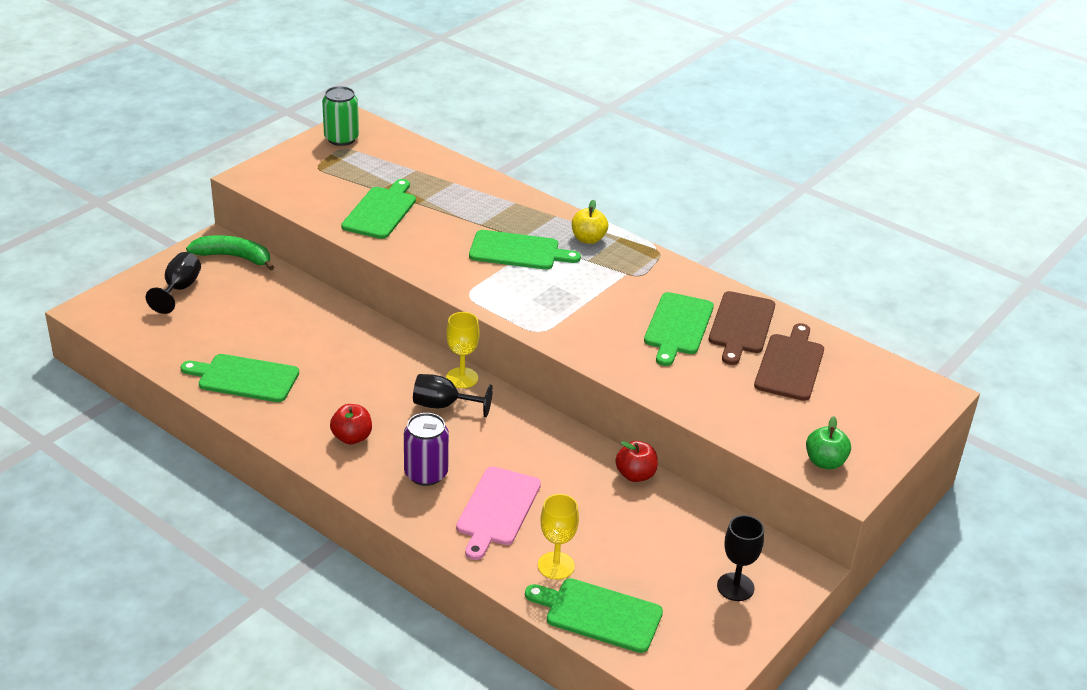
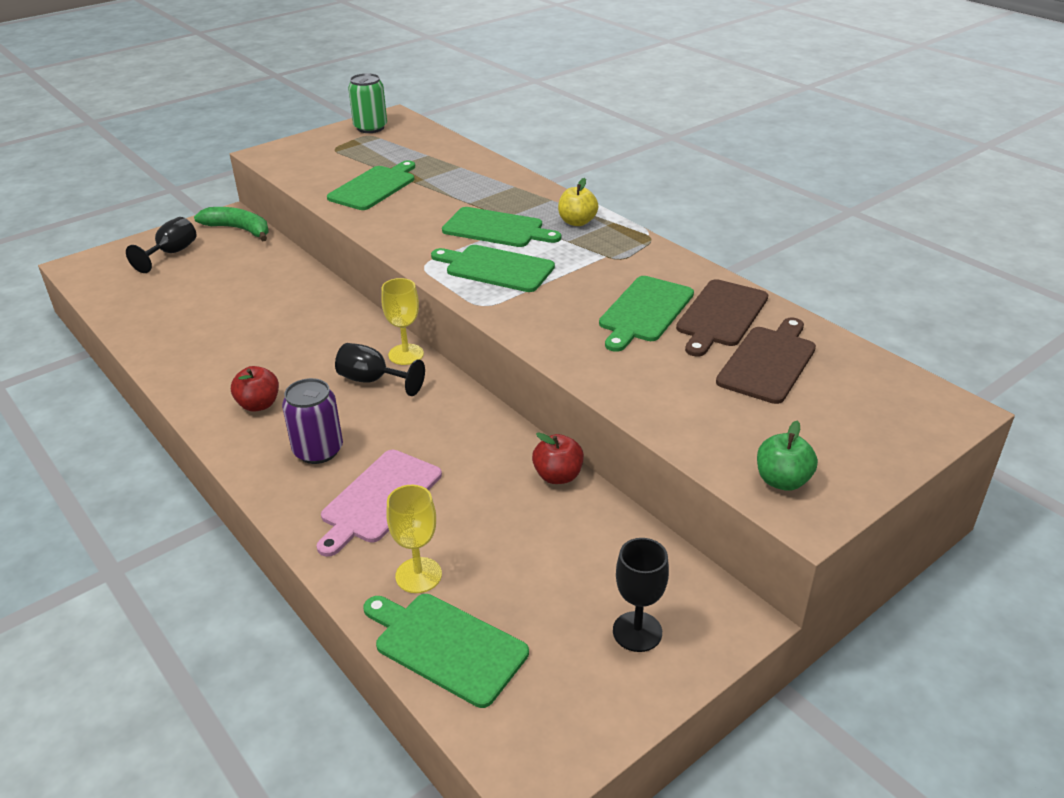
camera: 15 degrees right, 0 degrees up
(244, 378) = (184, 337): green cutting board -> green cutting board (496, 268)

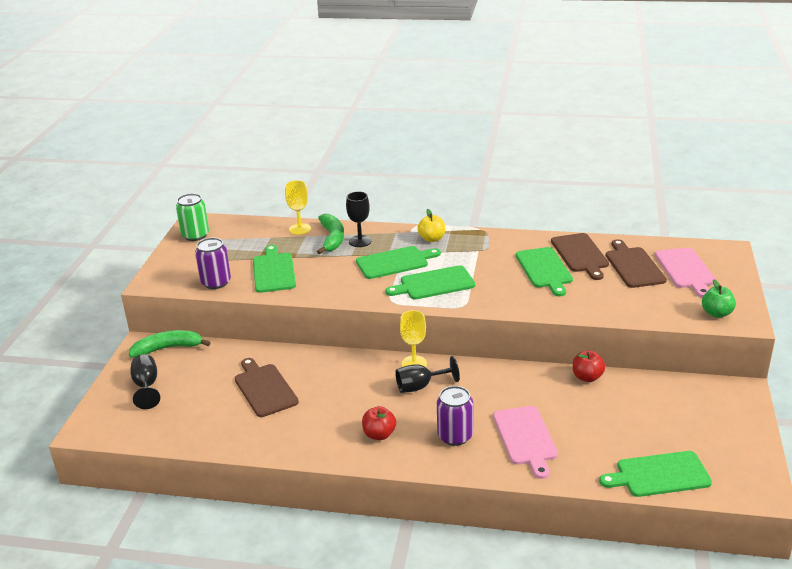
camera: 40 degrees left, 5 degrees down
(246, 304) = (264, 388): none -> brown cutting board
(311, 175) = (216, 282): none -> purple can
(418, 575) = (600, 456): yellow goblet -> yellow goblet (300, 229)
(479, 180) = (332, 238): none -> green banana
(637, 631) = (717, 418): black goblet -> black goblet (360, 241)
(836, 403) = (685, 270): none -> pink cutting board

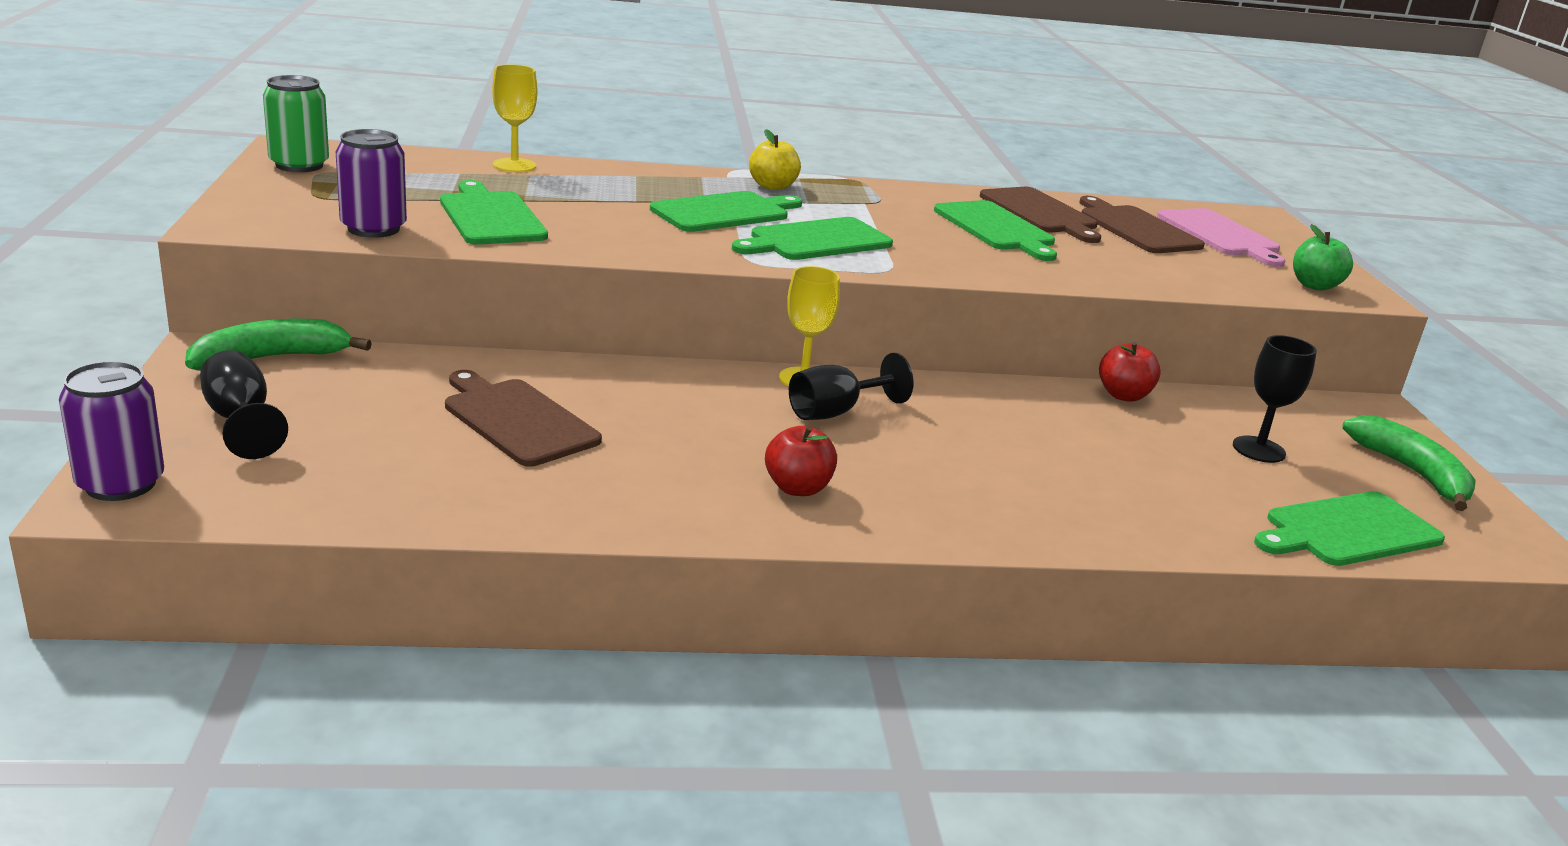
camera: 20 degrees left, 5 degrees down
(332, 238) = (585, 179): green banana -> green banana (1412, 473)
(360, 241) = (641, 184): black goblet -> black goblet (1258, 449)
(455, 436) = (947, 485): purple can -> purple can (120, 484)
(525, 438) = (1080, 484): pink cutting board -> none

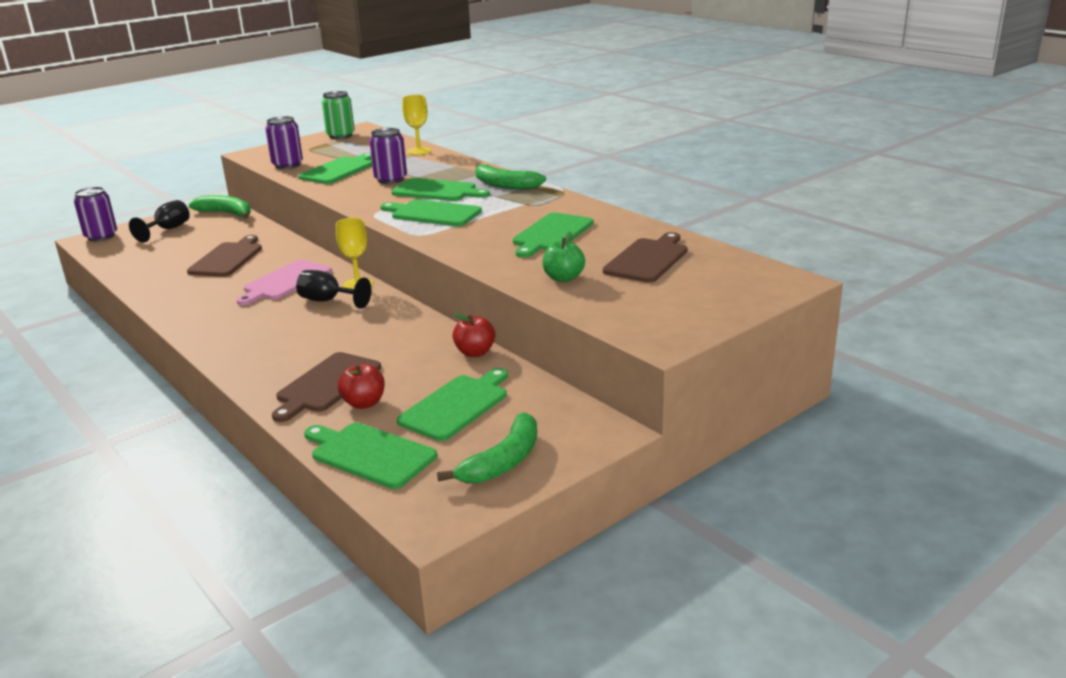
camera: 60 degrees right, 0 degrees up
(614, 212) = (390, 179): none -> purple can
(772, 186) = (504, 185): yellow apple -> green banana
(797, 488) = (231, 318): red apple -> red apple (364, 403)
(1040, 213) = (613, 234): brown cutting board -> brown cutting board (326, 384)
(1220, 235) = (698, 280): pink cutting board -> pink cutting board (285, 282)
(1258, 449) = (456, 405): black goblet -> green cutting board
(1314, 285) = (646, 324): green apple -> green apple (563, 278)

